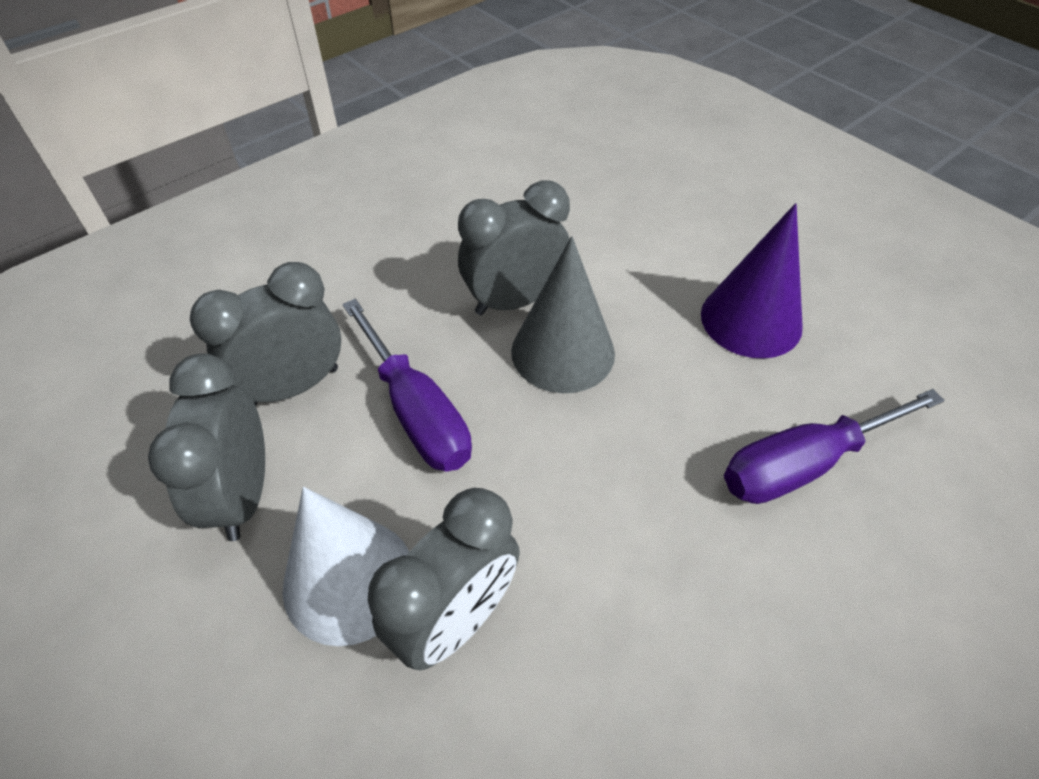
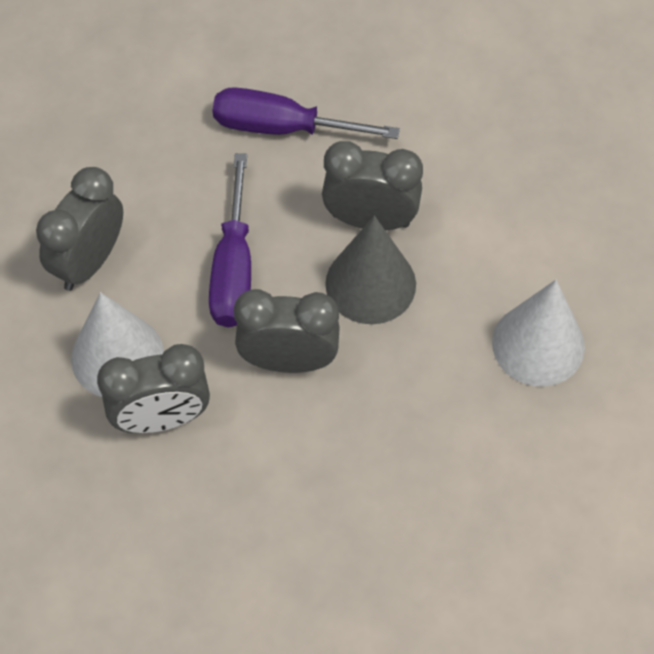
camera: 35 degrees right, 10 degrees up
(293, 386) = (166, 199): grey clock -> grey clock (288, 360)
(751, 320) = (538, 344): purple cone -> white cone
(804, 464) = (463, 469): purple screwdriver -> purple screwdriver (282, 127)

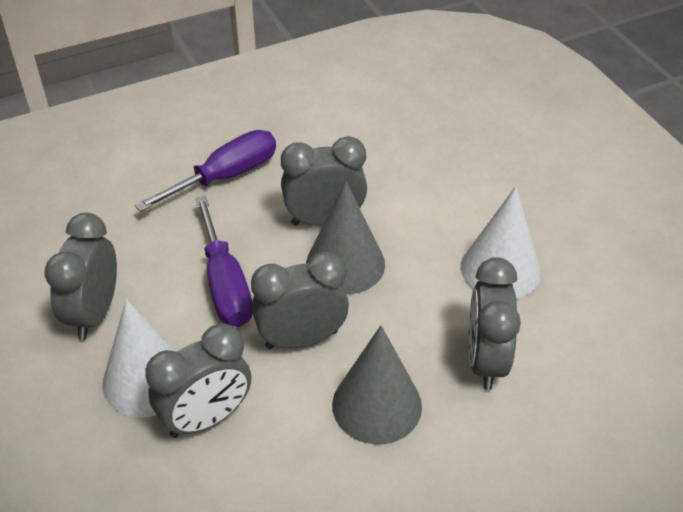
camera: 20 degrees left, 15 degrees down
(282, 127) = (225, 177): purple screwdriver -> purple screwdriver turned 150 degrees clockwise
(335, 461) = (377, 405): none -> grey cone
(469, 448) = (485, 360): none -> grey clock

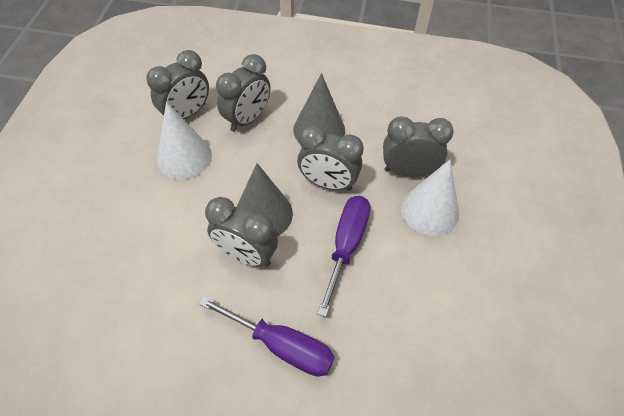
camera: 145 degrees left, 10 degrees up
(94, 313) = (442, 276): grey clock -> grey clock (187, 114)
(225, 177) = (281, 345): purple screwdriver -> purple screwdriver turned 150 degrees counterclockwise

